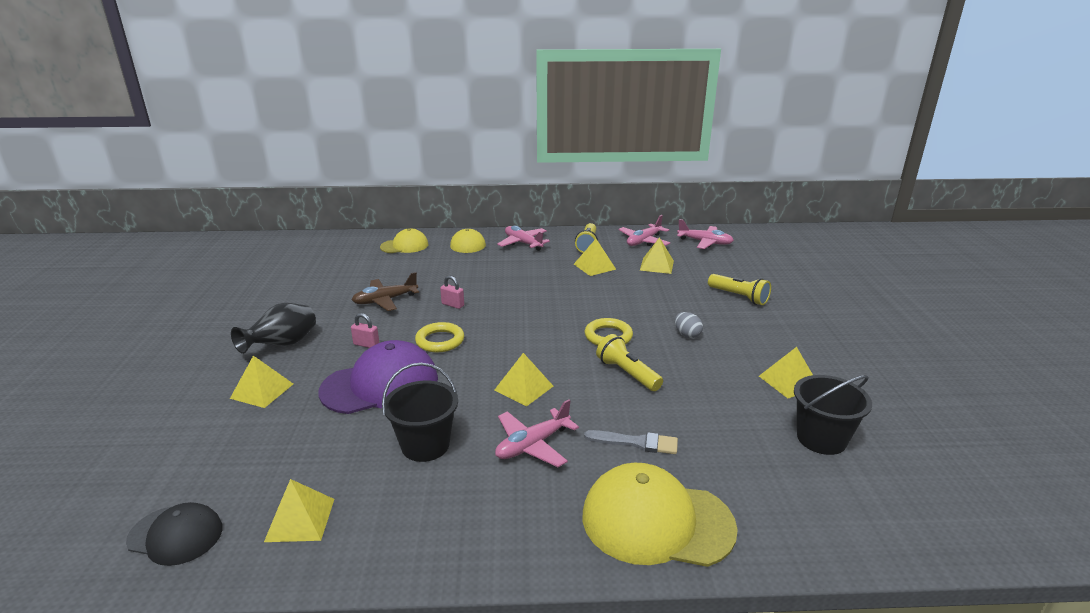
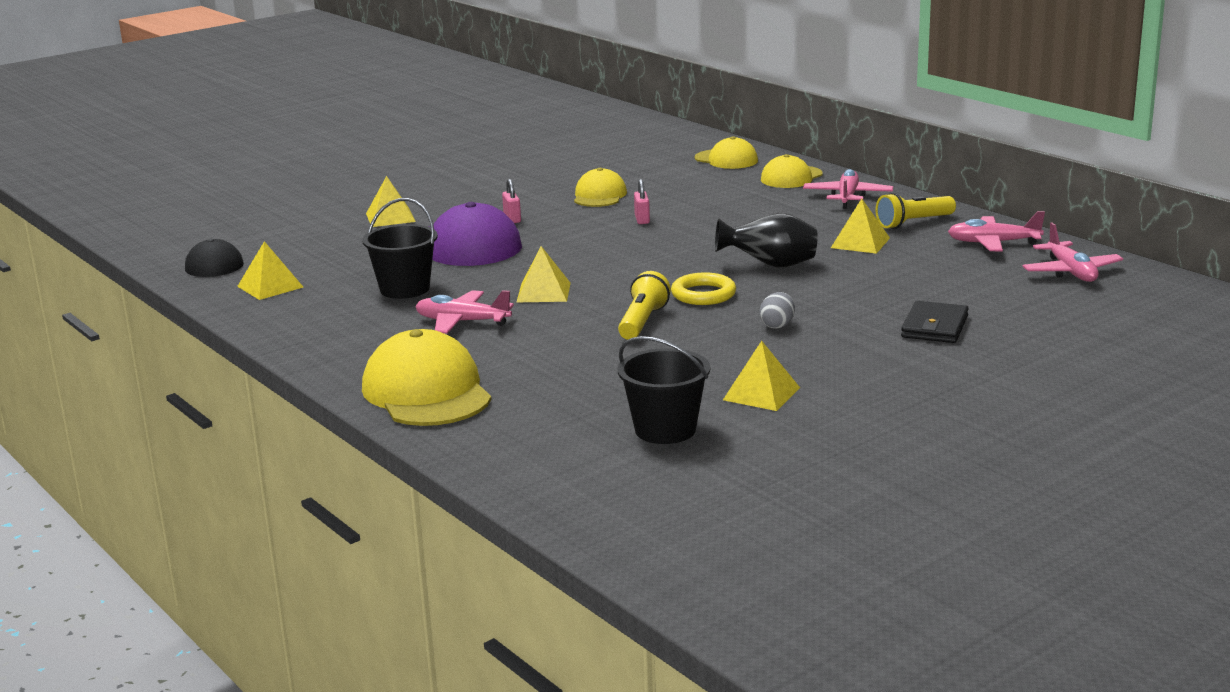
camera: 55 degrees right, 5 degrees down
(282, 345) = (461, 196): black vase -> black vase (770, 265)
(385, 300) = (599, 195): brown plane -> yellow cap
(440, 341) = (566, 239): yellow ring -> none
(636, 442) = (527, 356): grey brush -> none
(656, 265) = (933, 267): yellow pyramid -> none
(739, 297) = (934, 327): yellow flashlight -> black wallet

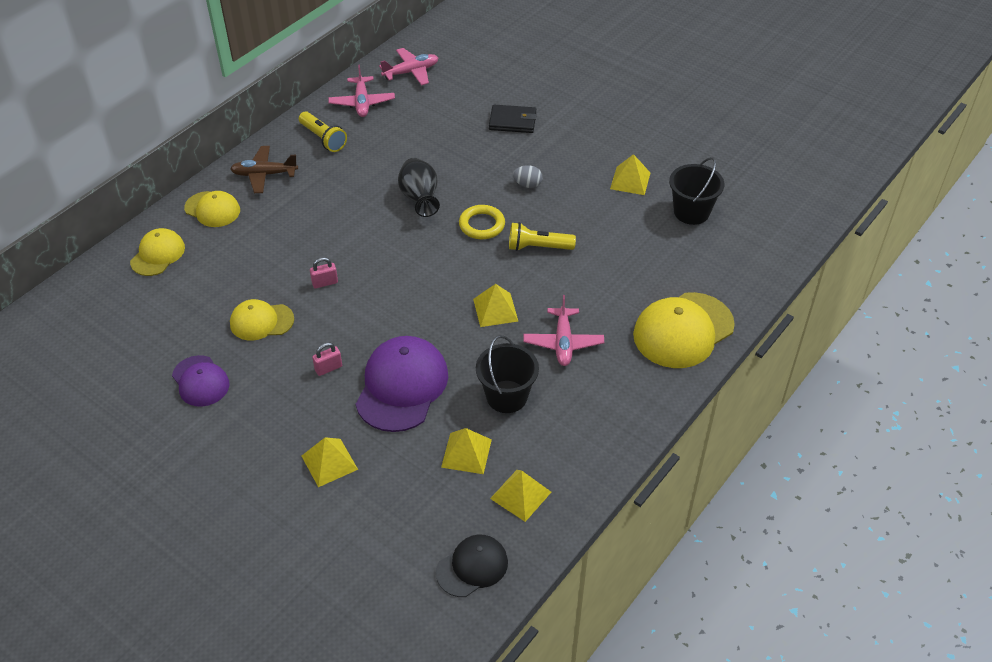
camera: 105 degrees left, 25 degrees up
(534, 176) = (200, 381): none -> purple cap
(847, 197) = (264, 174): pink plane -> brown plane
(860, 243) = (367, 161): yellow pyramid -> yellow pyramid (466, 453)

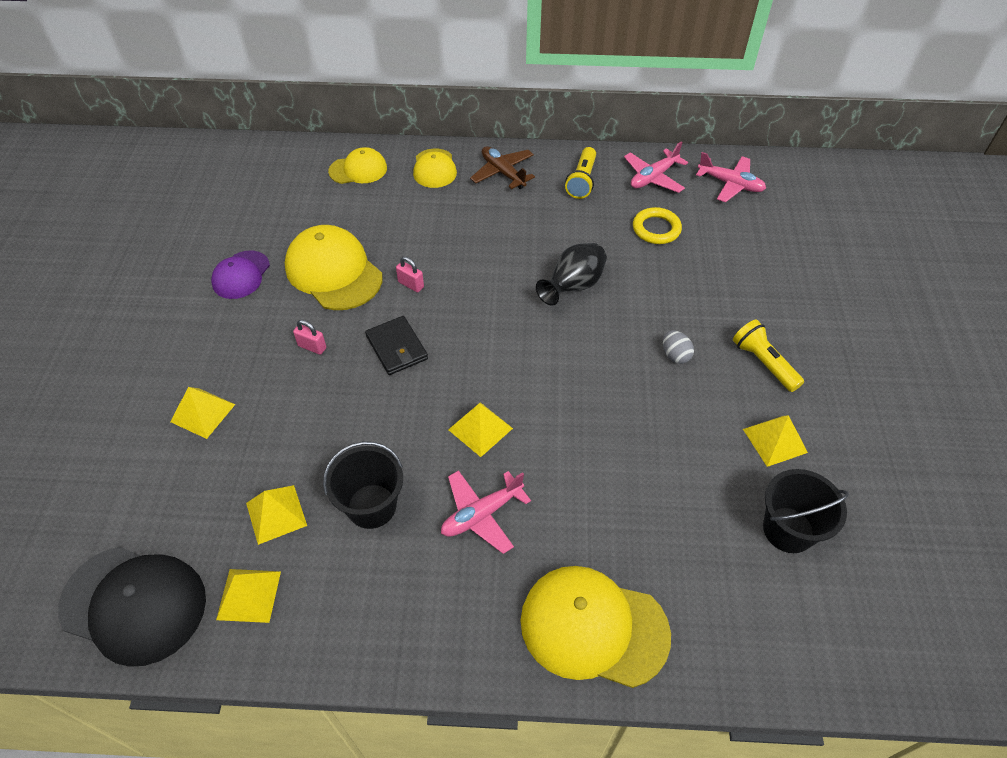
camera: 55 degrees right, 5 degrees up
(261, 321) = (333, 272): yellow cap -> yellow cap, size x1.69
(402, 386) = (327, 412): purple cap -> none
(472, 567) = (134, 604): black cap -> black cap, size x1.69
(482, 225) = (584, 351): yellow ring -> yellow ring (656, 229)
(512, 121) = (750, 292): black wallet -> black wallet (397, 348)
(538, 247) = (596, 414): yellow flashlight -> yellow flashlight (763, 363)

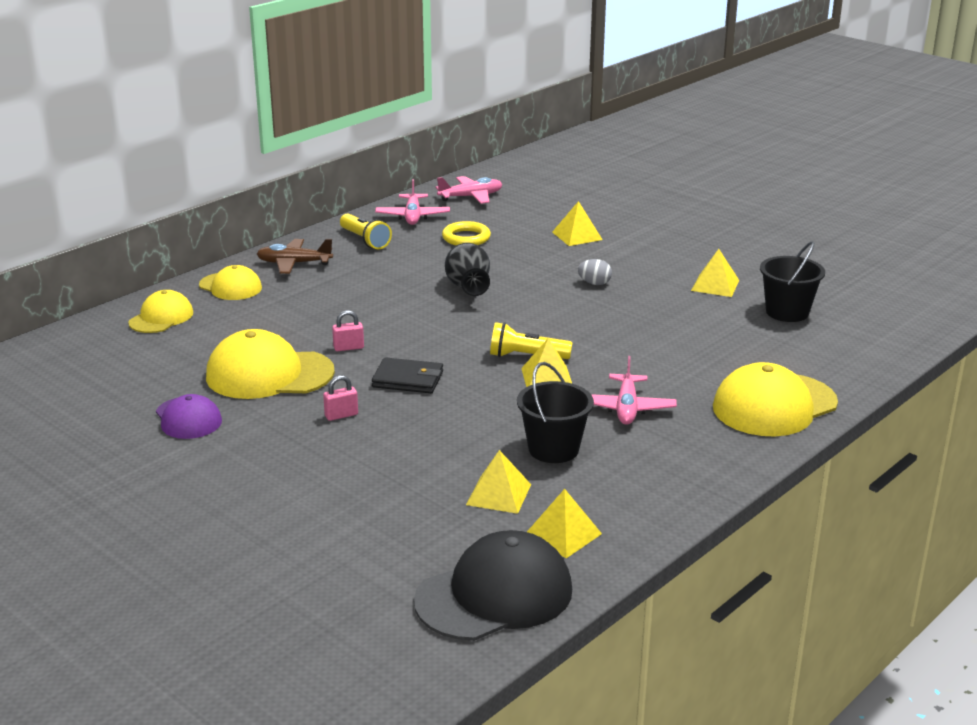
camera: 50 degrees left, 25 degrees down
(202, 413) = (329, 493): yellow pyramid -> yellow pyramid (577, 236)
(763, 363) = (648, 260): yellow flashlight -> yellow flashlight (526, 356)

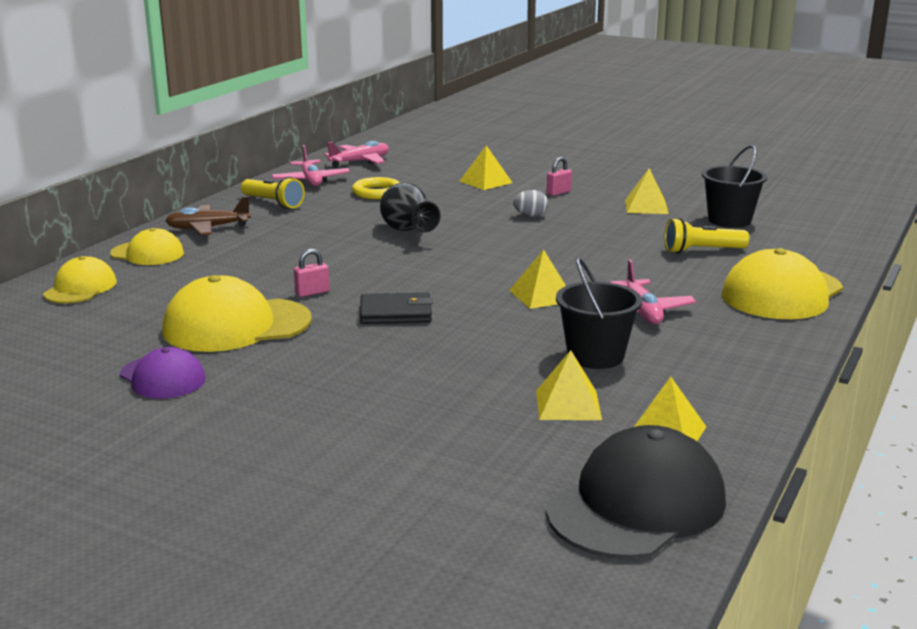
camera: 15 degrees left, 5 degrees down
(341, 415) = (342, 353): pink padlock -> pink padlock (558, 192)
(526, 356) = (507, 280): yellow flashlight -> yellow flashlight (701, 251)

